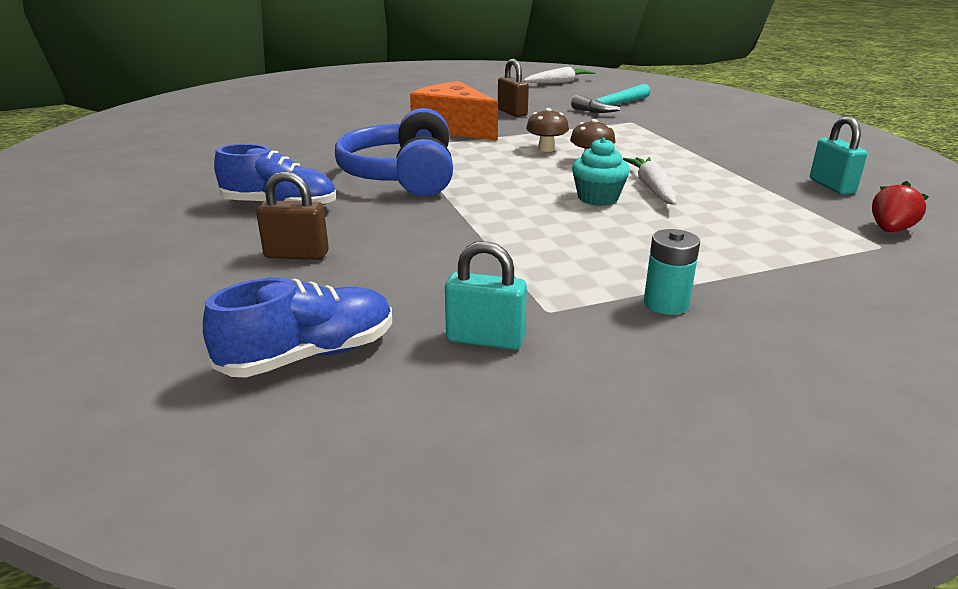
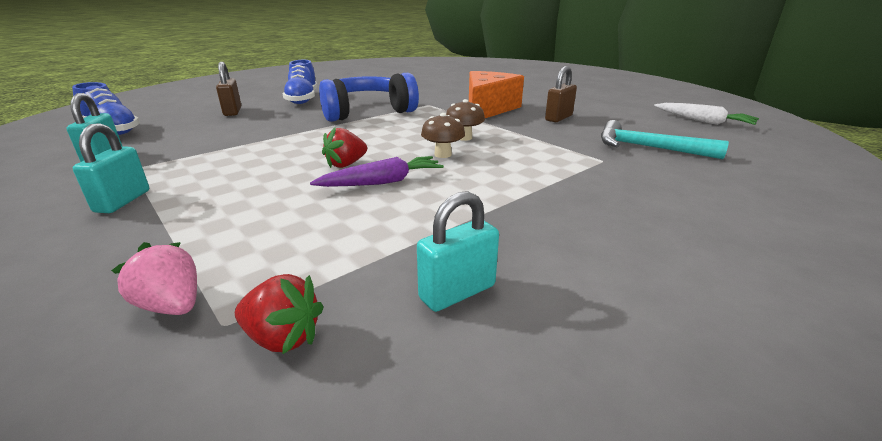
camera: 70 degrees right, 0 degrees up
(598, 198) = (346, 164): turquoise cupcake -> red strawberry
(652, 188) = (382, 182): white carrot -> purple carrot
(666, 303) = (122, 201): turquoise battery -> turquoise padlock
(865, 262) = (172, 305): none -> pink strawberry

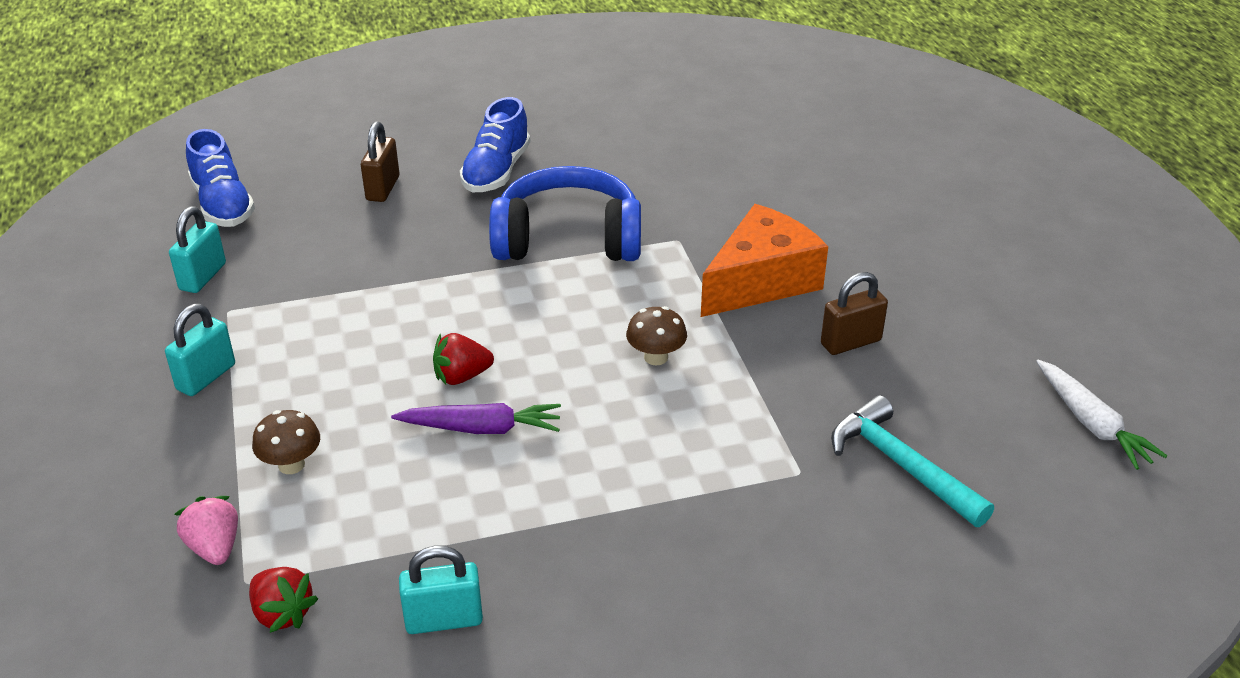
camera: 25 degrees right, 10 degrees up
(443, 154) = (595, 391): brown mushroom -> brown mushroom (291, 465)

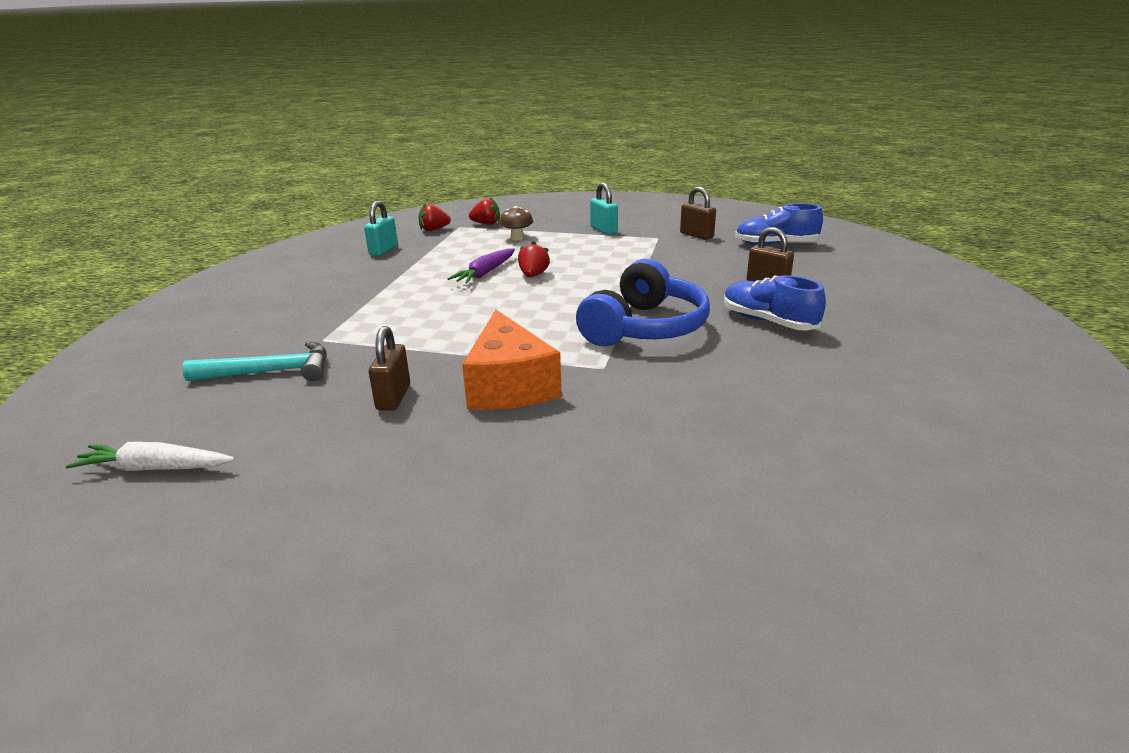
camera: 120 degrees right, 10 degrees down
(203, 277) = (696, 235): turquoise padlock -> brown padlock
(215, 547) = (486, 224): pink strawberry -> red strawberry
(656, 357) = (478, 326): brown mushroom -> none

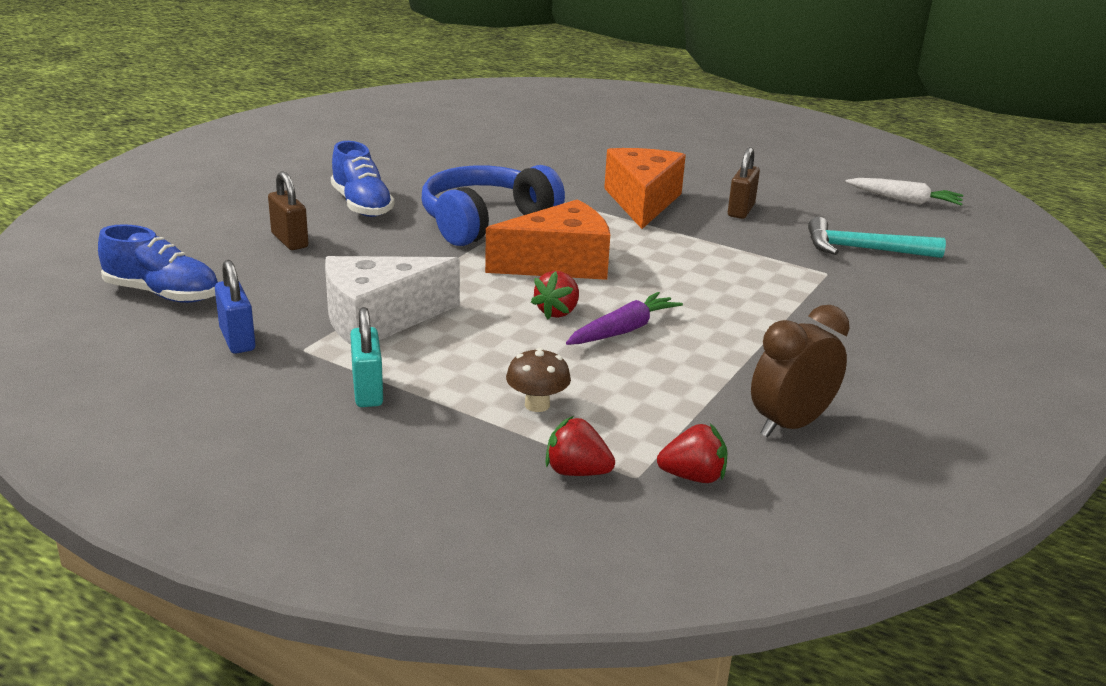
camera: 165 degrees left, 0 degrees up
(383, 250) = (790, 425): turquoise padlock -> brown clock
(553, 305) = (559, 264): none -> orange cheese
(637, 254) = (379, 319): none -> white cheese
(696, 235) = (237, 339): brown padlock -> blue padlock

